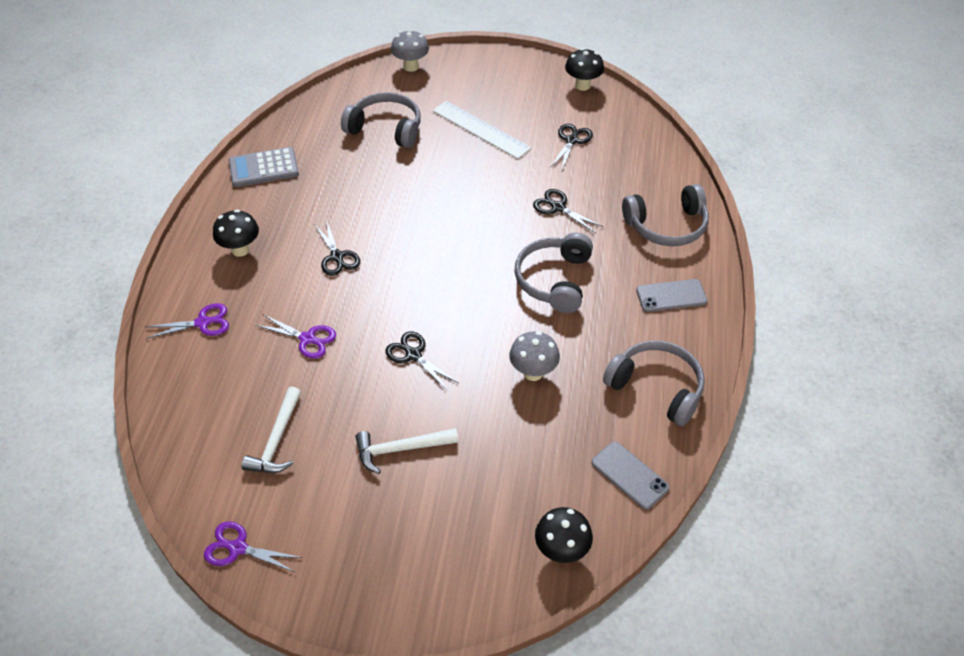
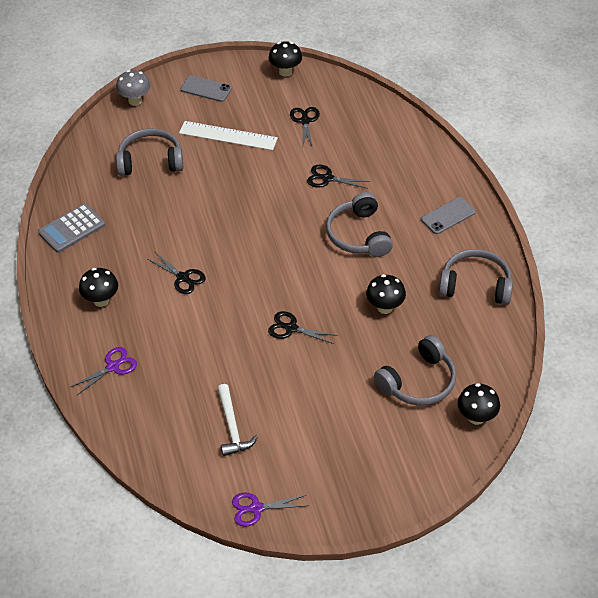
camera: 25 degrees left, 0 degrees up
(307, 339) = (203, 347): purple scissors -> none
(400, 449) = (325, 397): white hammer -> none
(533, 372) = (385, 307): grey mushroom -> black mushroom
(629, 475) = (491, 351): grey phone -> grey phone (206, 89)
(667, 226) = (415, 164): grey headphones -> grey headphones (418, 382)

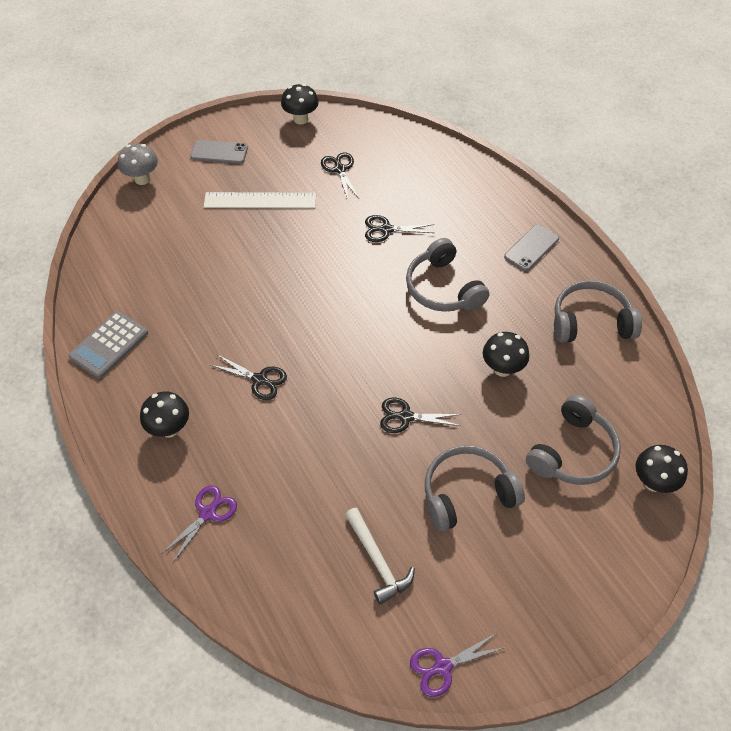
camera: 15 degrees left, 5 degrees up
(150, 161) = (180, 245): grey headphones -> grey headphones (467, 493)

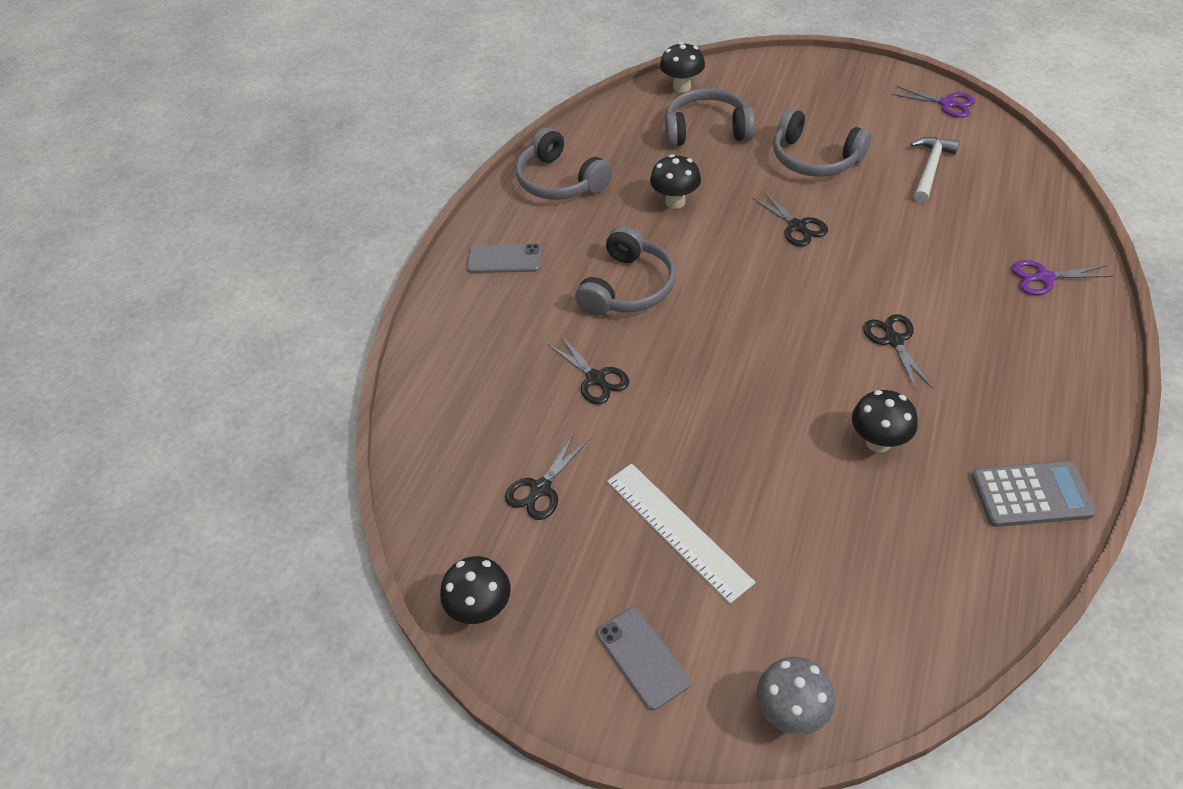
camera: 125 degrees left, 5 degrees down
(169, 429) = (1026, 363): black mushroom -> black mushroom (878, 442)

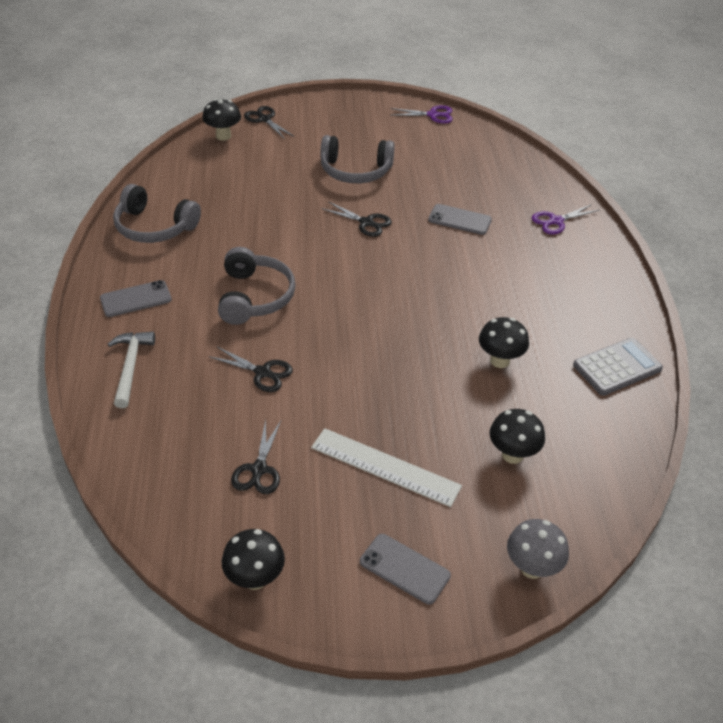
camera: 30 degrees left, 5 degrees down
(675, 202) = (261, 224): black mushroom -> black mushroom (512, 455)
(706, 130) = (260, 165): grey headphones -> none
(894, 340) = (476, 287): black scissors -> black scissors (264, 119)
(915, 248) = (459, 220): none -> grey phone
(930, 169) = (443, 162): white hammer -> white hammer (131, 366)

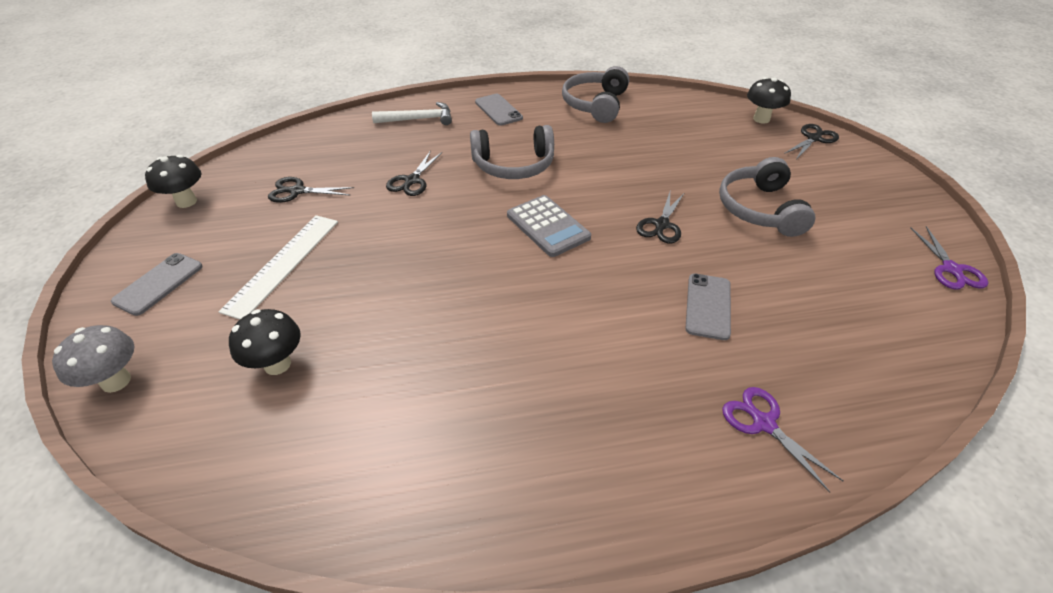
camera: 85 degrees right, 0 degrees up
(500, 361) = (433, 351): black mushroom -> none
(617, 367) = (423, 495): grey calculator -> grey calculator (547, 226)

